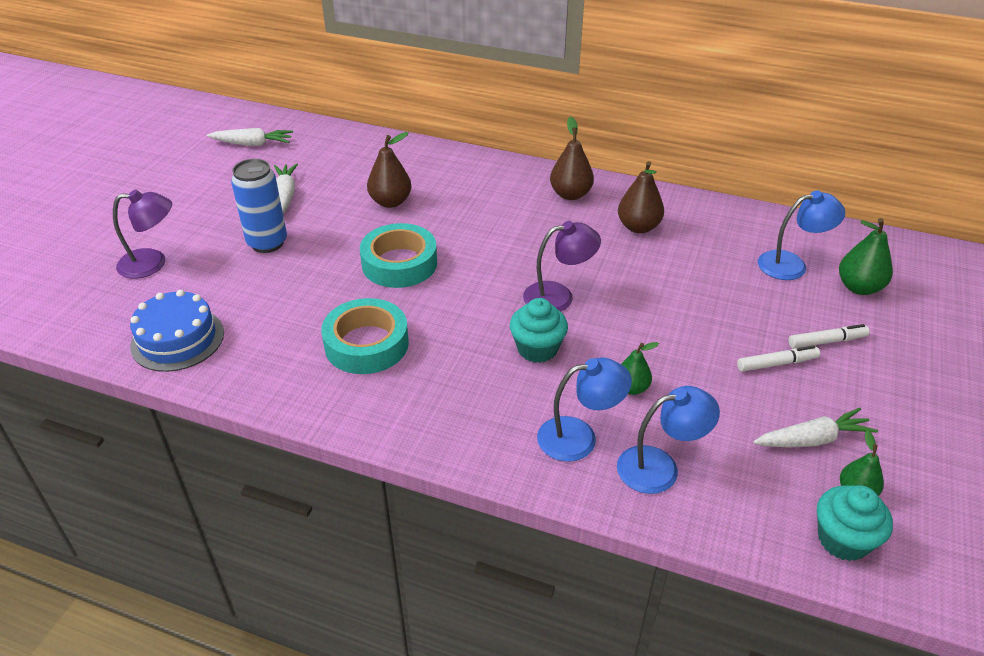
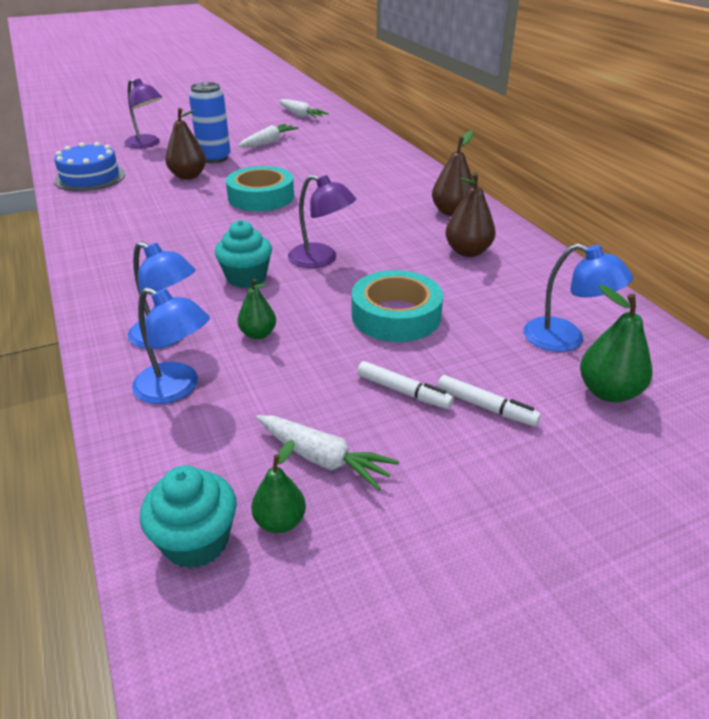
camera: 45 degrees right, 5 degrees down
(366, 344) = (162, 223): turquoise tape -> turquoise tape (396, 315)
(390, 202) = (320, 168): brown pear -> brown pear (188, 176)

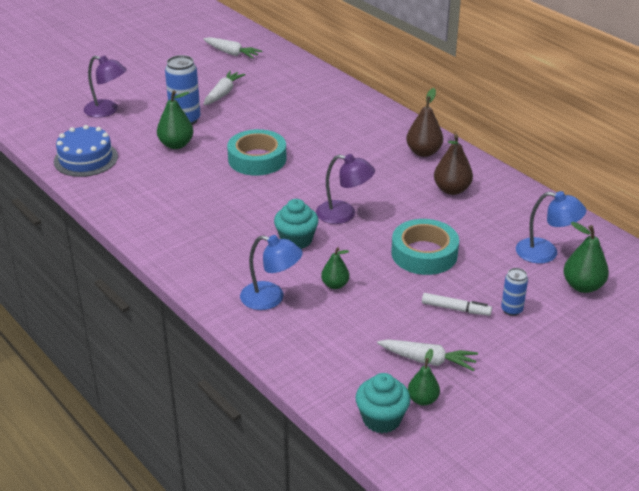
camera: 15 degrees left, 0 degrees up
(176, 388) = (305, 334): blue lamp -> none
(188, 176) = (176, 145): brown pear -> green pear
(486, 407) = (511, 310): white marker -> blue can

